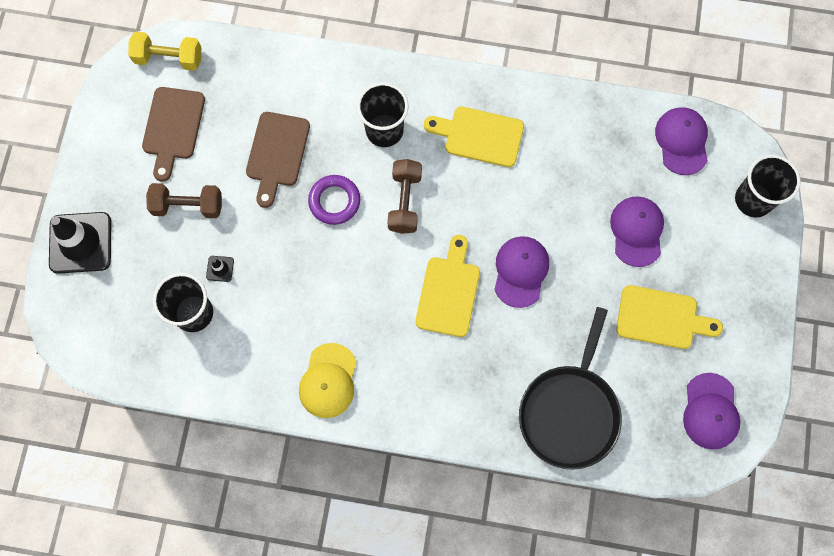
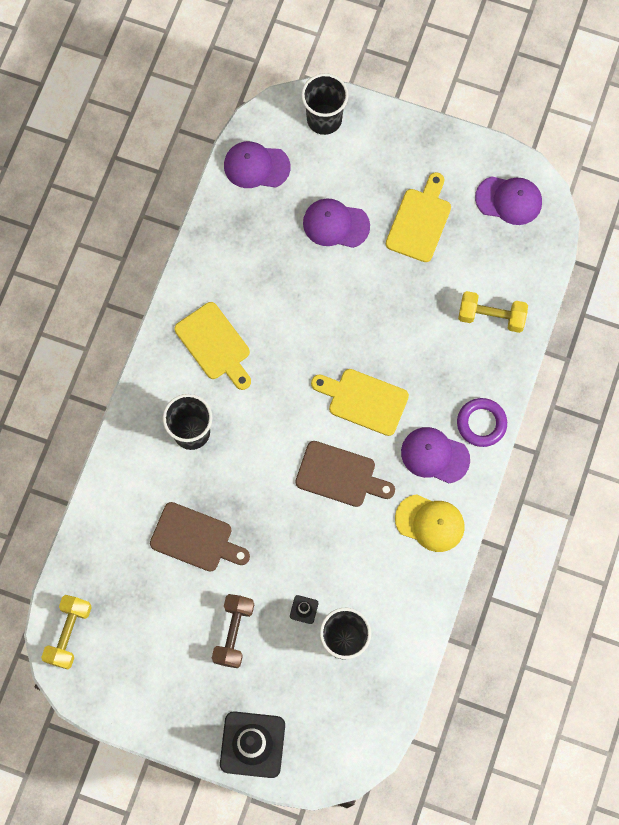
camera: 80 degrees left, 0 degrees up
(172, 128) = (147, 638): brown cutting board -> brown cutting board (340, 475)
(334, 201) = (255, 491): purple ring -> purple ring (481, 423)
(404, 201) = (268, 425): brown dumbbell -> none
(479, 136) = (215, 345): yellow cutting board -> yellow cutting board turned 60 degrees counterclockwise
(520, 271) = (355, 333): purple cap -> purple cap (434, 455)
(570, 411) = (491, 316): black pan -> yellow dumbbell

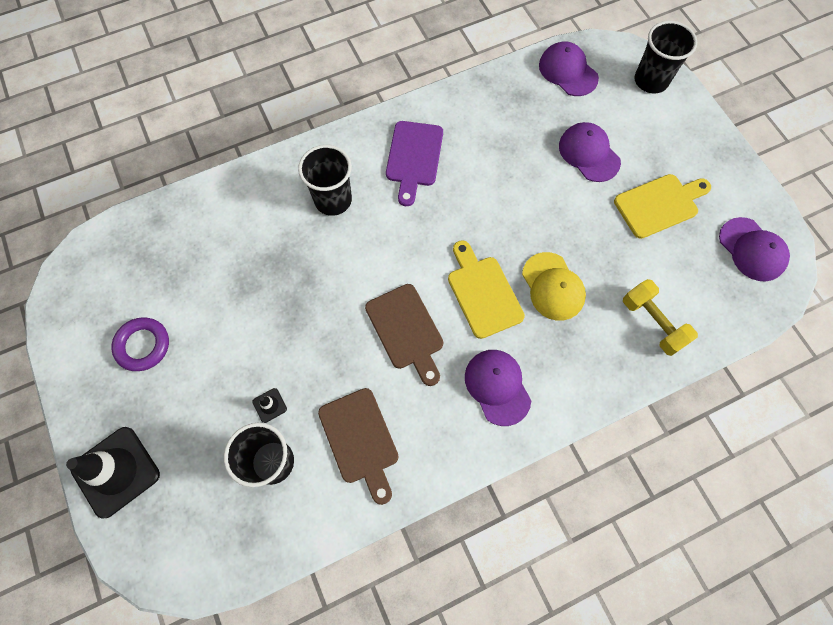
camera: 45 degrees right, 5 degrees down
(69, 633) = (97, 256): yellow dumbbell -> none
(195, 539) = (253, 275): brown cutting board -> brown cutting board (360, 440)
(215, 345) = (413, 158): yellow cutting board -> purple cutting board
(234, 633) = (201, 370): brown dumbbell -> none
(430, 523) = (439, 437): yellow cap -> yellow cap (553, 286)
(481, 423) = (562, 398): purple ring -> purple ring (143, 345)

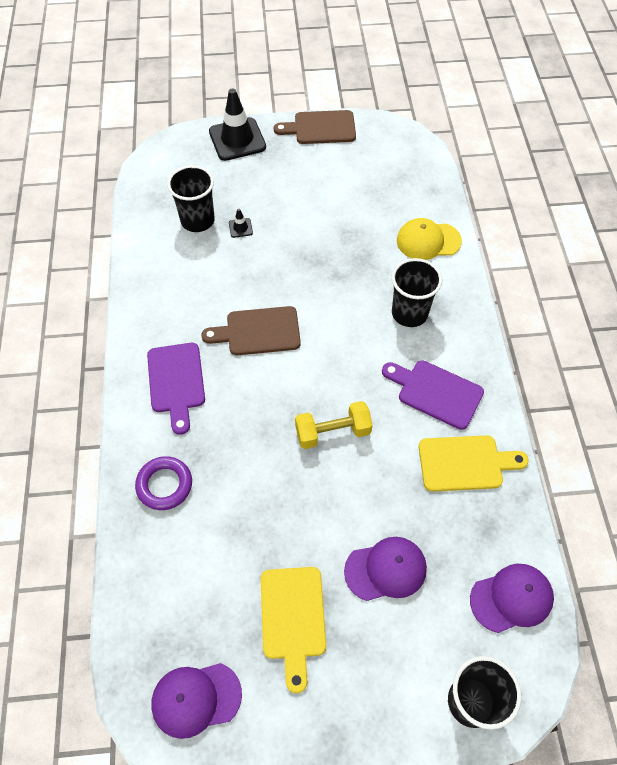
camera: 110 degrees right, 10 degrees down
(143, 345) = (324, 166): purple ring -> purple ring (164, 485)
(360, 440) = (184, 275): brown cutting board -> brown cutting board (320, 128)
(483, 292) = (266, 402): yellow cutting board -> yellow cutting board (465, 463)
(497, 387) = (176, 382): purple cap -> purple cutting board
(553, 286) = (246, 465): yellow cap -> yellow cap (428, 241)
(652, 322) = (167, 542): yellow dumbbell -> yellow dumbbell (333, 432)

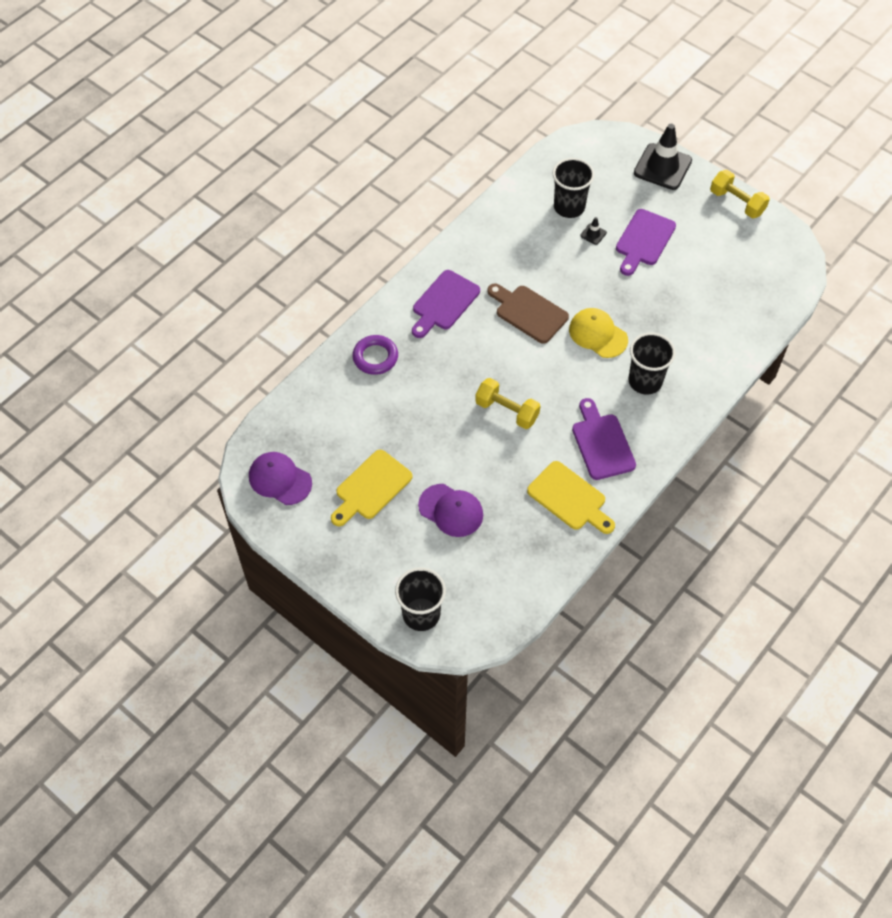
camera: 45 degrees right, 0 degrees up
(285, 204) = (643, 240): none -> purple cutting board
(320, 128) = (737, 202): brown cutting board -> yellow dumbbell
(428, 241) = (719, 345): yellow cap -> yellow cap (598, 334)
(511, 598) = (507, 590): purple cap -> none

